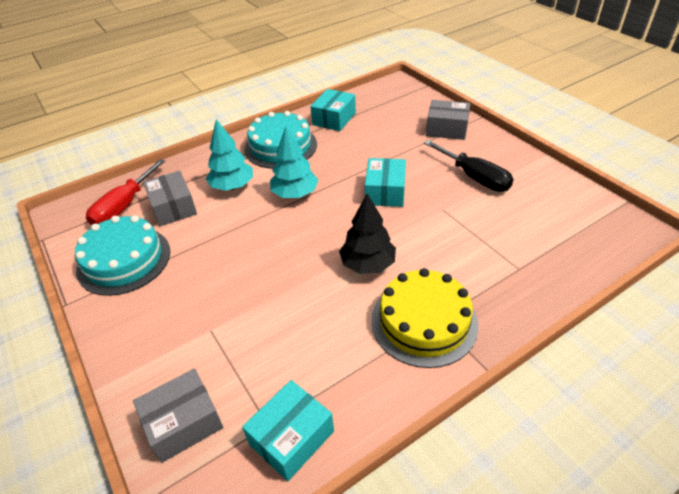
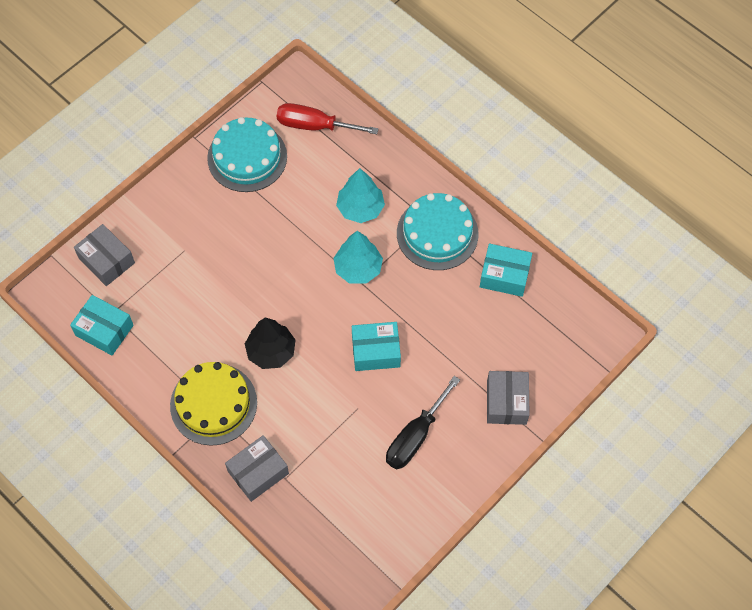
camera: 75 degrees right, 20 degrees up
(173, 207) = (320, 168): grey box -> grey box (258, 472)

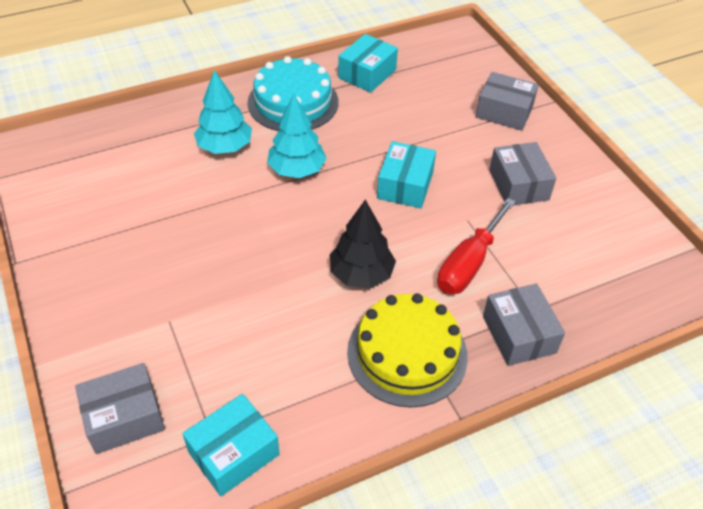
camera: 70 degrees left, 15 degrees down
(247, 157) = (85, 220): turquoise cake -> none
(314, 126) = (93, 152): red screwdriver -> red screwdriver (469, 264)
(415, 436) = (518, 185): black screwdriver -> grey box

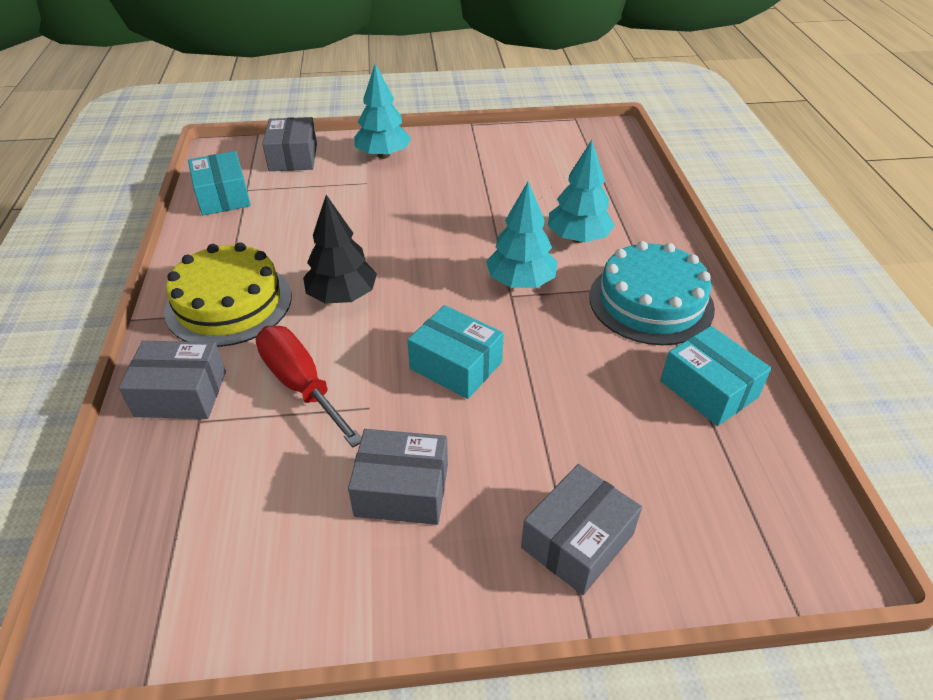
camera: 110 degrees right, 5 degrees down
(104, 324) = (383, 155): none -> turquoise tree

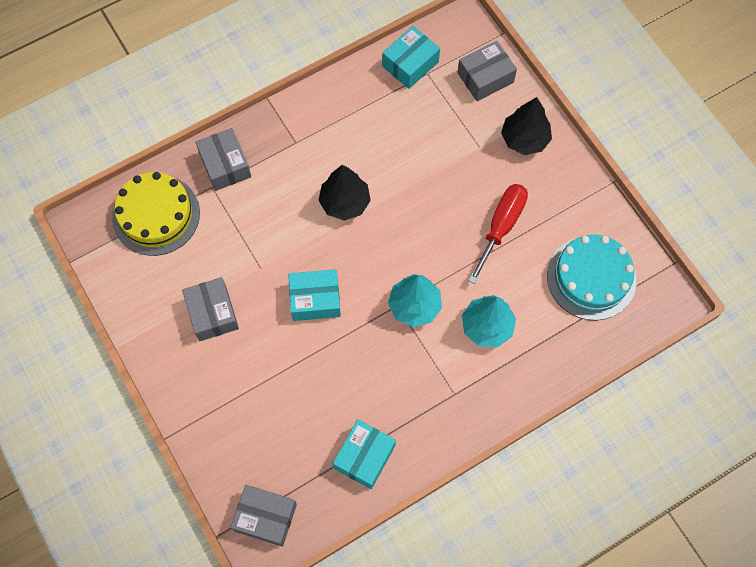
camera: 65 degrees right, 25 degrees up
(229, 303) = (306, 141): yellow cake -> yellow cake (156, 215)
(301, 384) = (260, 222): red screwdriver -> red screwdriver (501, 227)
(383, 155) = (524, 139): turquoise tree -> black tree
(456, 365) = (315, 300): turquoise box -> turquoise box turned 75 degrees clockwise
(577, 541) = (218, 413): grey box -> grey box (265, 517)
(651, 302) = (435, 399): turquoise cake -> turquoise cake (591, 277)

